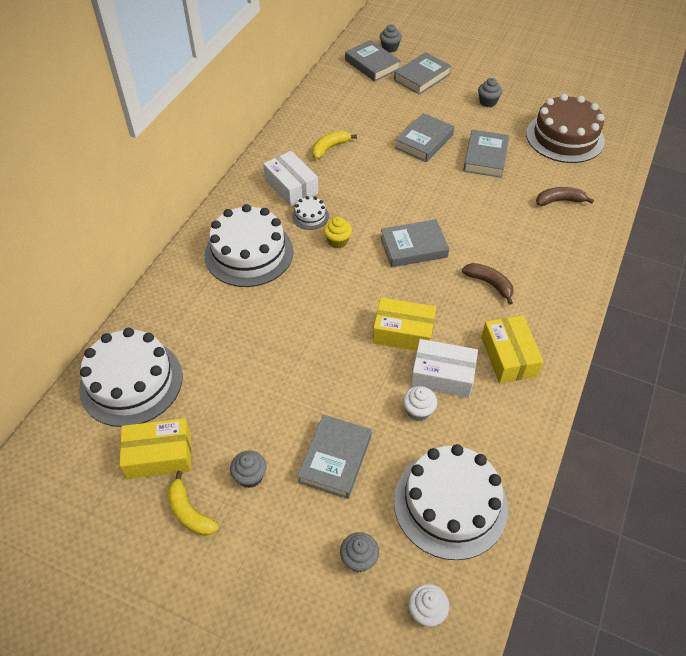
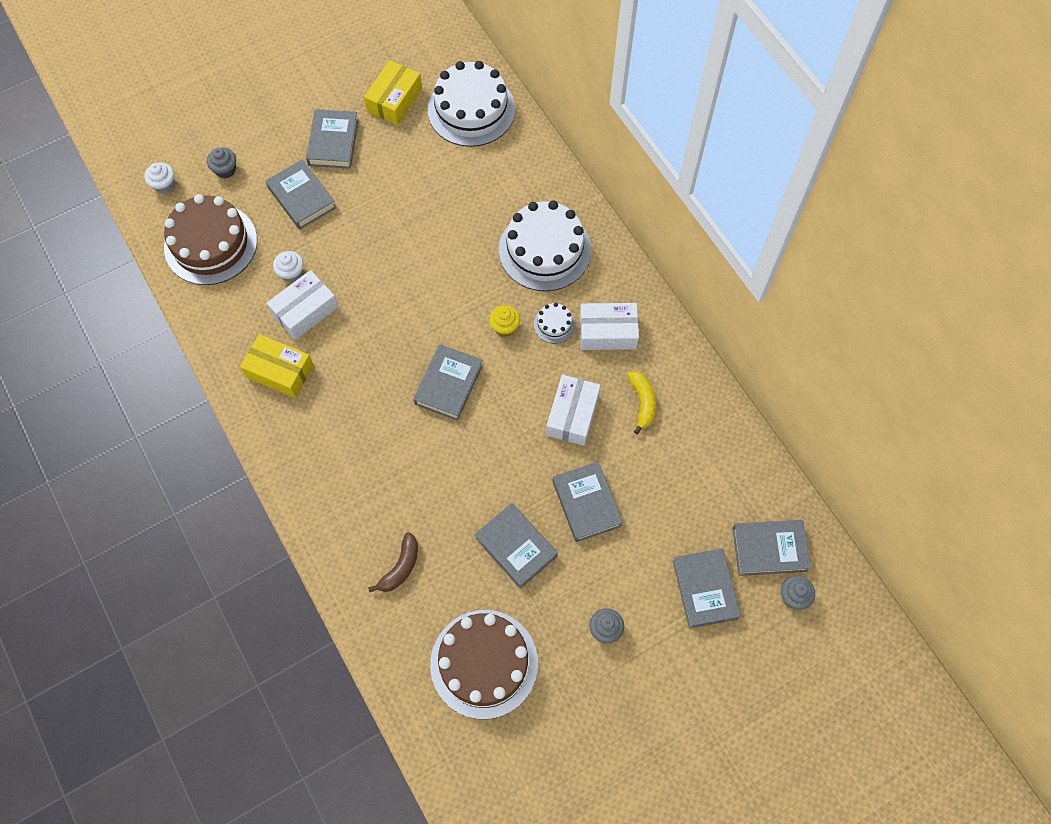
camera: 125 degrees right, 15 degrees up
(189, 512) = (337, 98): yellow banana -> none
(250, 476) = (333, 142): grey cupcake -> grey book
(371, 174) = (572, 415): none -> white box
(403, 333) = (366, 311): yellow box -> none
(450, 504) = (210, 244): white cake -> brown cake
(489, 284) = (358, 415): brown banana -> none

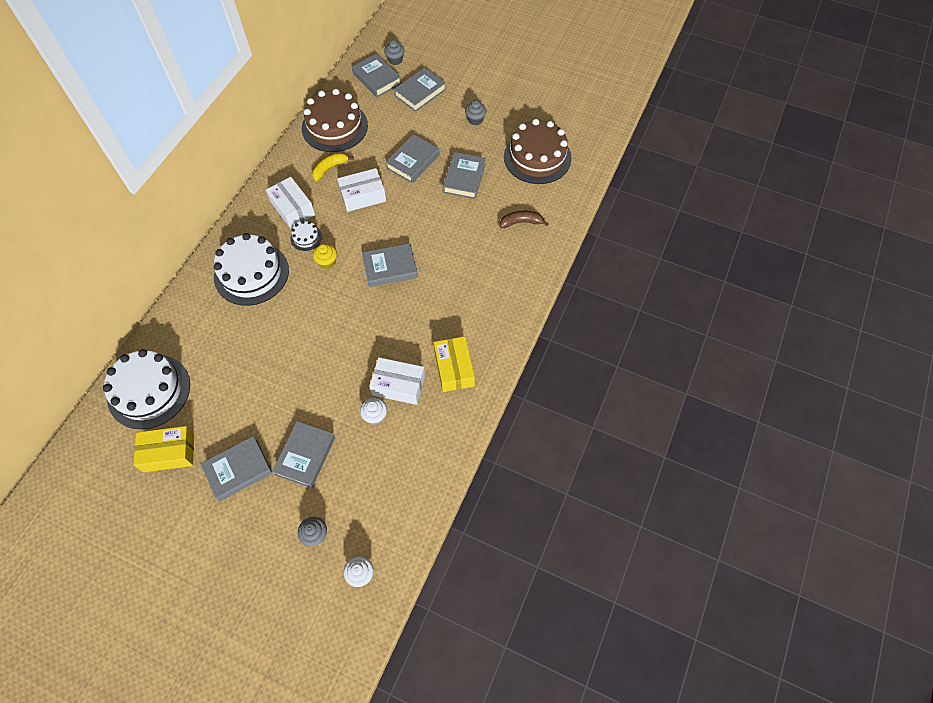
camera: 125 degrees left, 5 degrees down
(210, 244) = (389, 492): brown cake -> brown cake (334, 127)

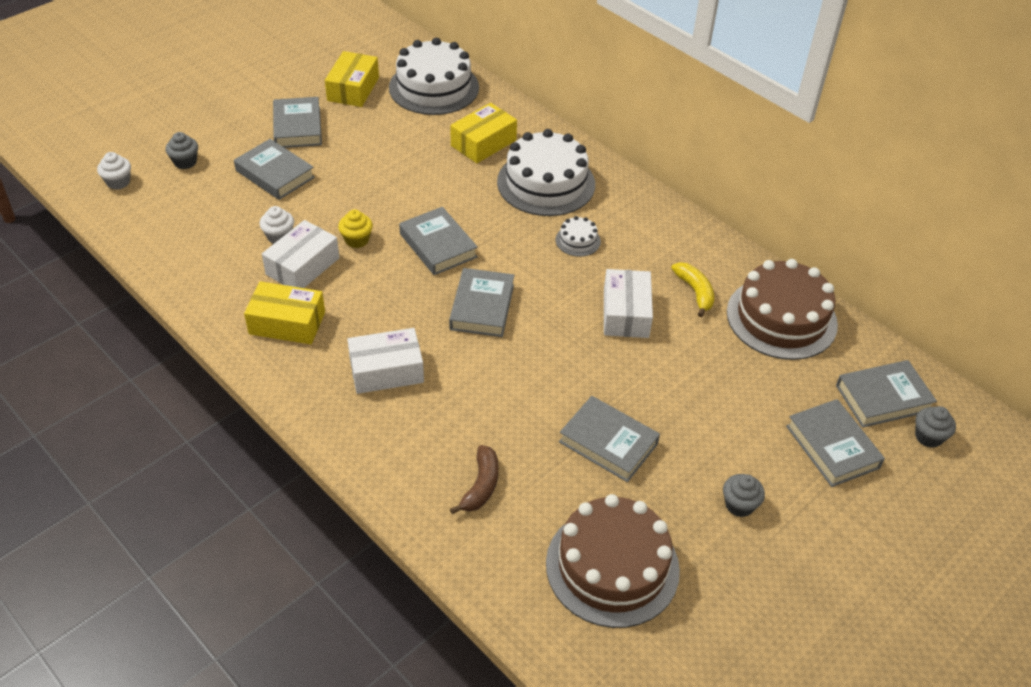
camera: 110 degrees right, 15 degrees down
(216, 328) = (483, 143): none -> yellow box
(292, 208) = (635, 239): white box -> white box (386, 370)
(327, 262) = (526, 250): yellow cupcake -> yellow cupcake (357, 240)
(413, 161) = (671, 389): grey book -> grey book (438, 245)

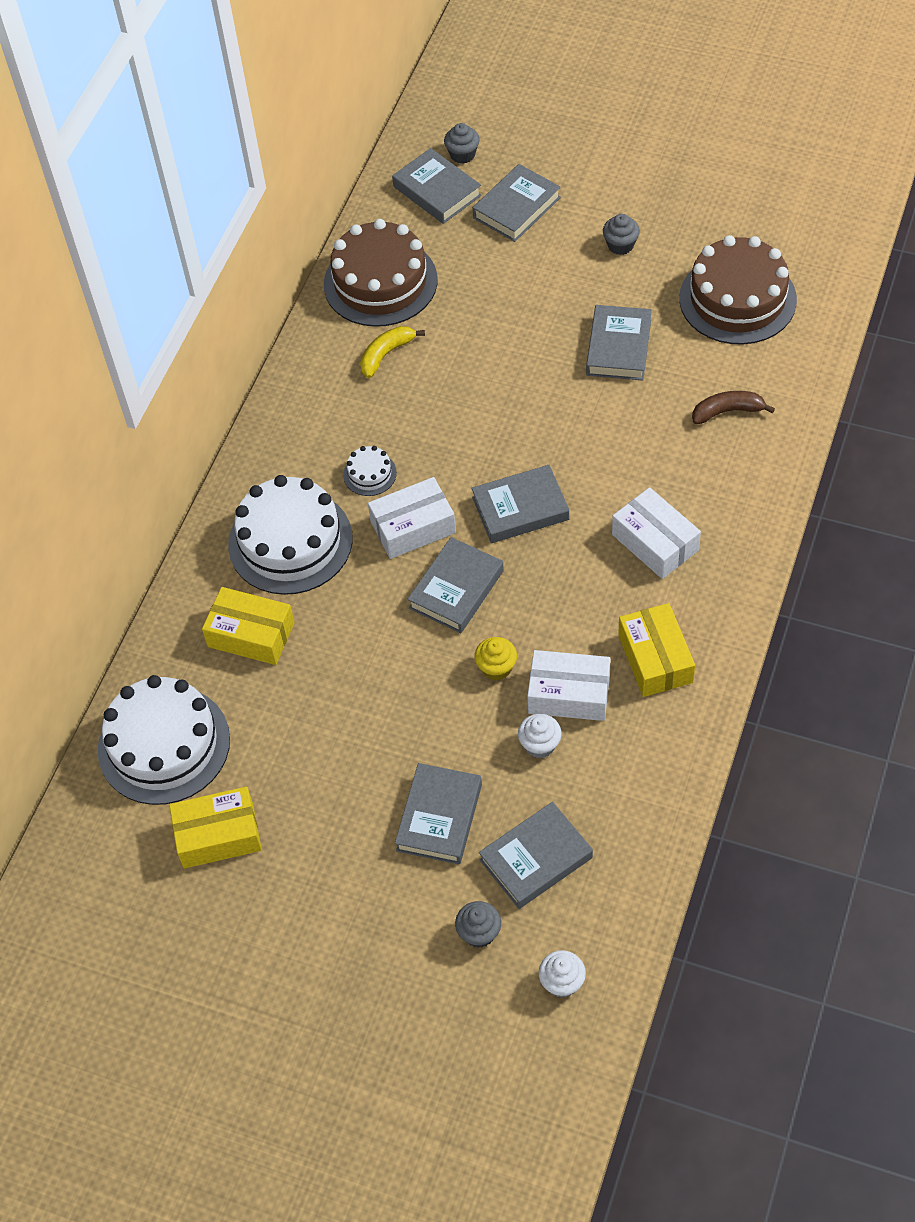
camera: 110 degrees left, 10 degrees up
(298, 127) = (336, 849): grey book -> grey book (536, 859)
(626, 313) = (452, 395): white box -> white box (413, 527)

